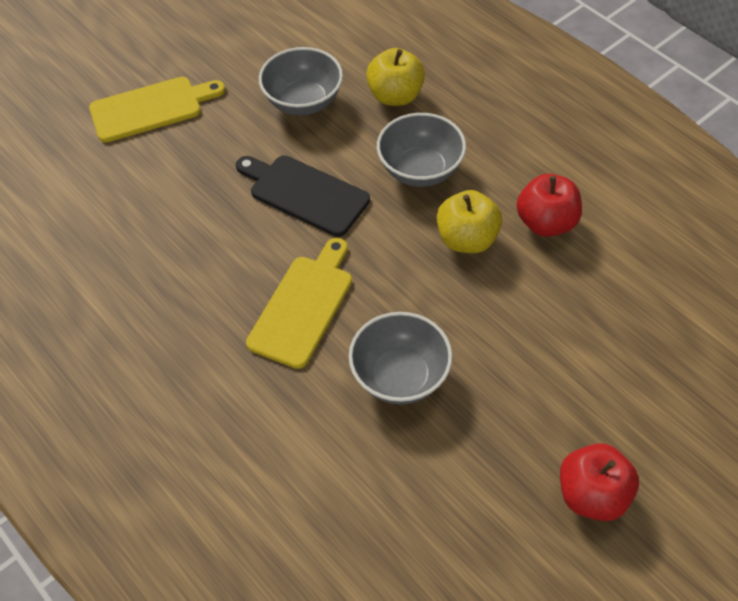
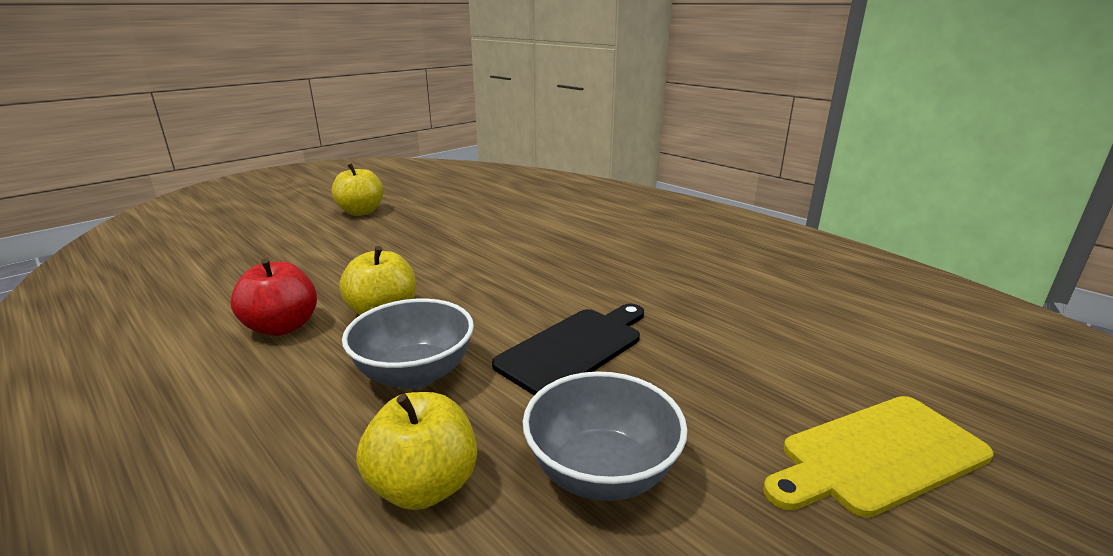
camera: 175 degrees right, 30 degrees down
(303, 306) = (560, 272): yellow cutting board -> none
(304, 194) = (574, 348): black cutting board -> black cutting board turned 75 degrees counterclockwise
(400, 376) = (476, 244): grey bowl -> none
(592, 495) = (361, 212): red apple -> yellow apple

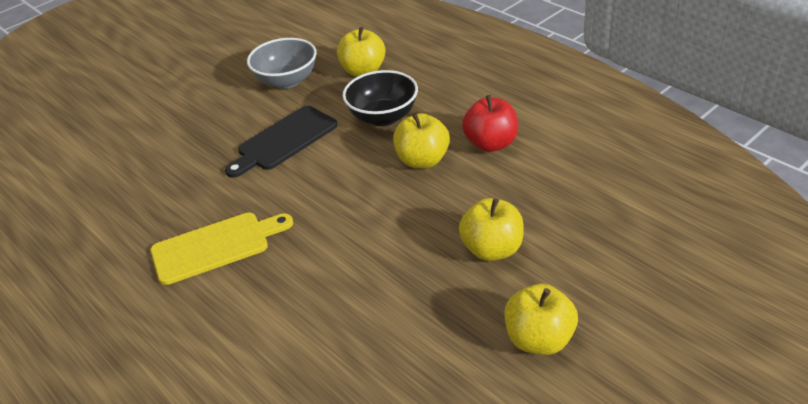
camera: 175 degrees left, 15 degrees up
(359, 247) = (492, 249): none -> yellow apple
(415, 374) = (383, 117): grey bowl -> black bowl
(878, 456) = (160, 95): yellow cutting board -> yellow cutting board (215, 246)

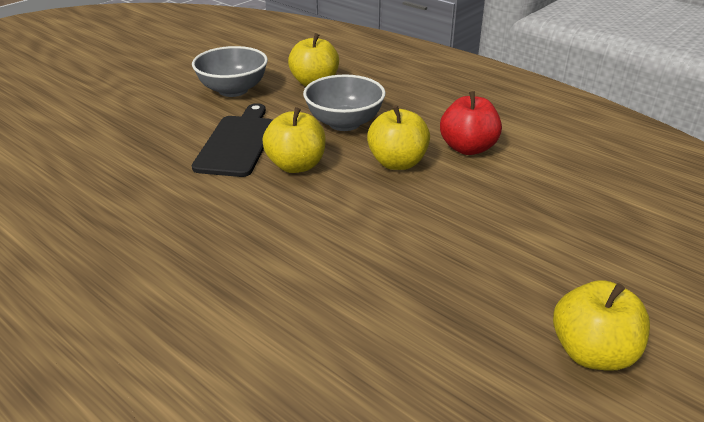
camera: 10 degrees left, 5 degrees down
(215, 246) = (166, 250): yellow cutting board -> none
(284, 140) = (237, 143): black cutting board -> black cutting board turned 150 degrees clockwise
(383, 117) = (344, 123): black bowl -> grey bowl
(492, 249) = (502, 251): yellow apple -> yellow apple (296, 165)

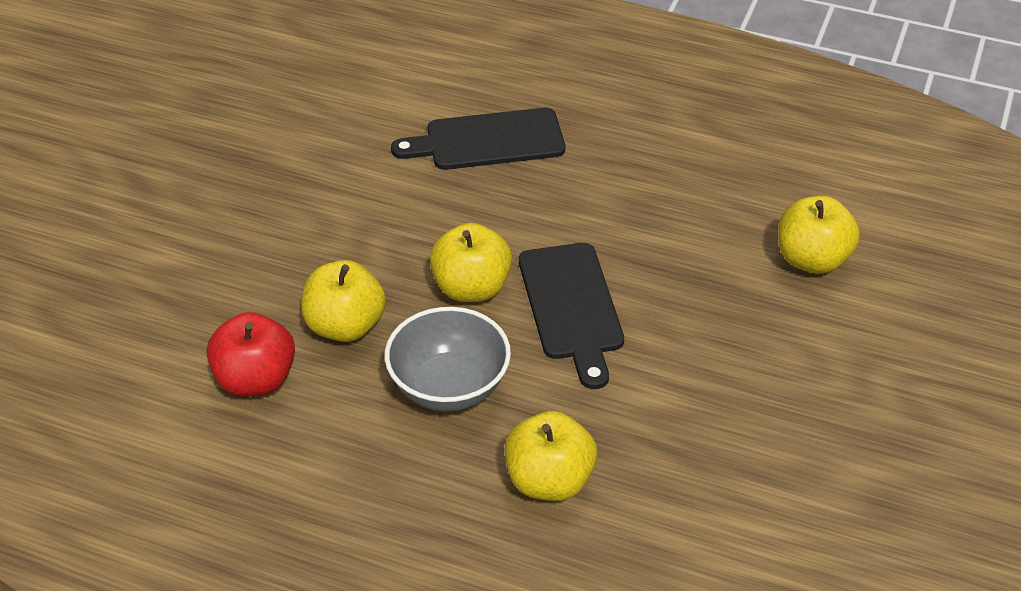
camera: 160 degrees right, 10 degrees up
(195, 272) = (488, 141): none -> black cutting board
(233, 90) = (669, 421): grey bowl -> none
(592, 353) = (124, 156): yellow apple -> yellow apple (812, 259)

